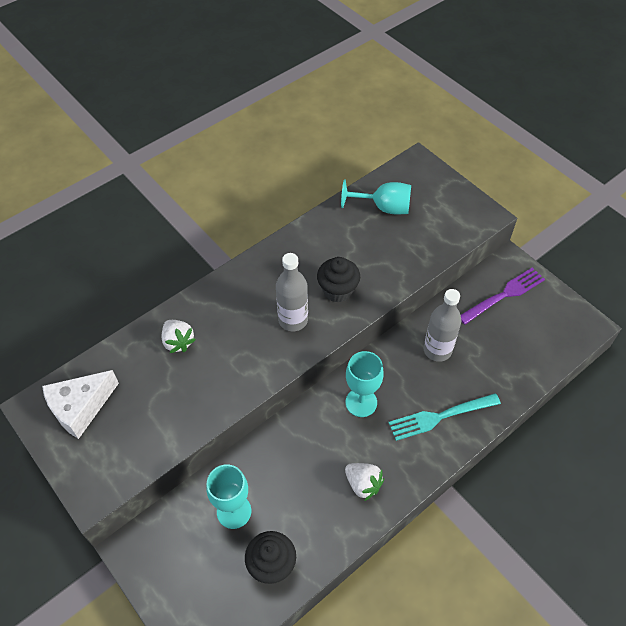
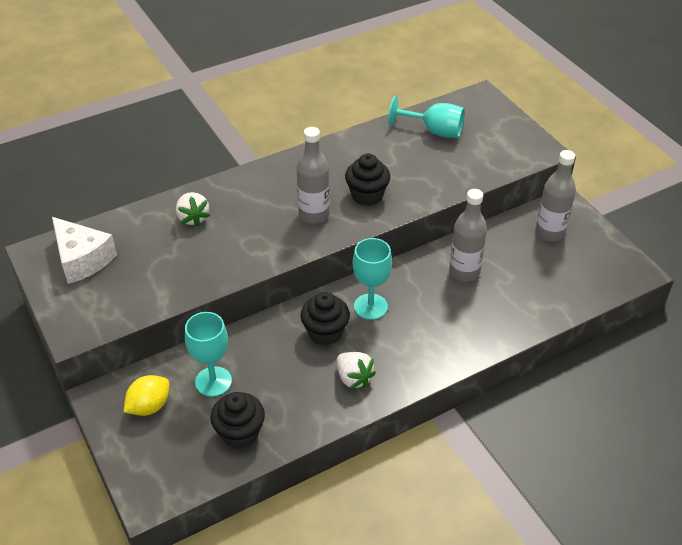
camera: 10 degrees right, 10 degrees down
(80, 408) = (82, 259): white cheese -> white cheese turned 105 degrees counterclockwise
(179, 550) = (149, 406): none -> yellow lemon
(326, 438) = (325, 333): none -> black cupcake
(440, 416) = (451, 331): turquoise fork -> none
(504, 295) = (550, 233): purple fork -> grey bottle

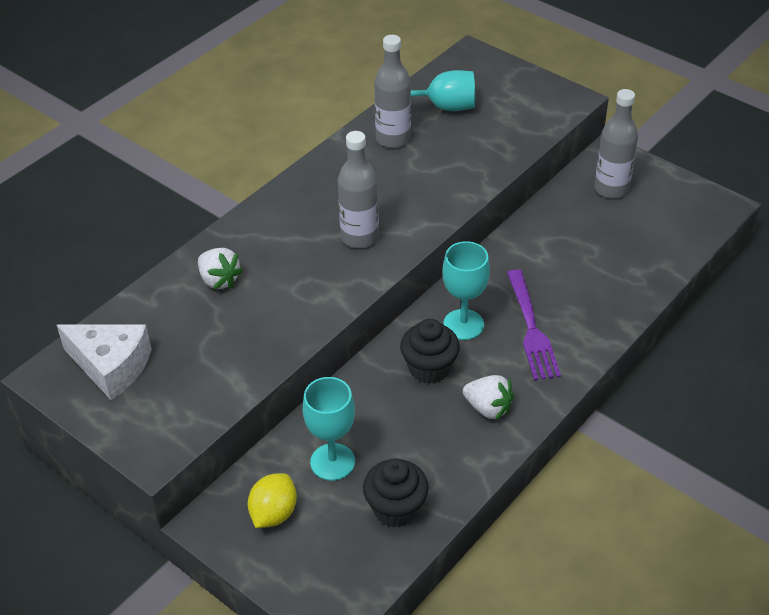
camera: 20 degrees left, 0 degrees up
(367, 195) = (407, 199): black cupcake -> none
(422, 326) = (531, 329): none -> purple fork
(464, 272) = (544, 257): grey bottle -> grey bottle (393, 139)

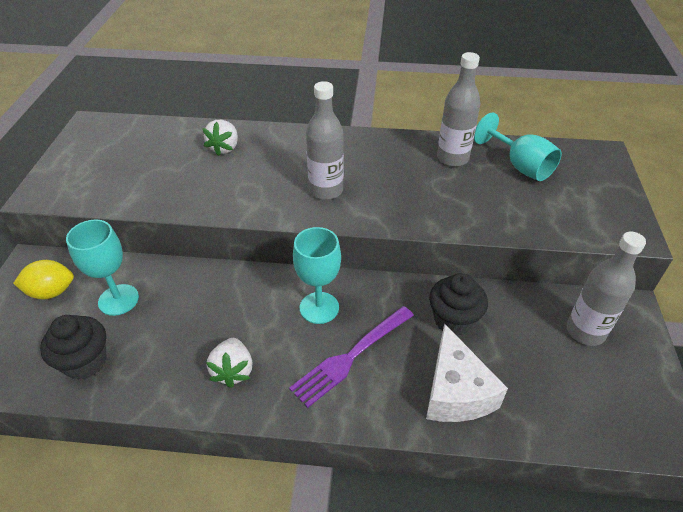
camera: 55 degrees right, 0 degrees up
(111, 366) = (111, 142): white cheese -> white cheese (455, 391)
(429, 368) = (253, 310): black cupcake -> black cupcake (453, 320)

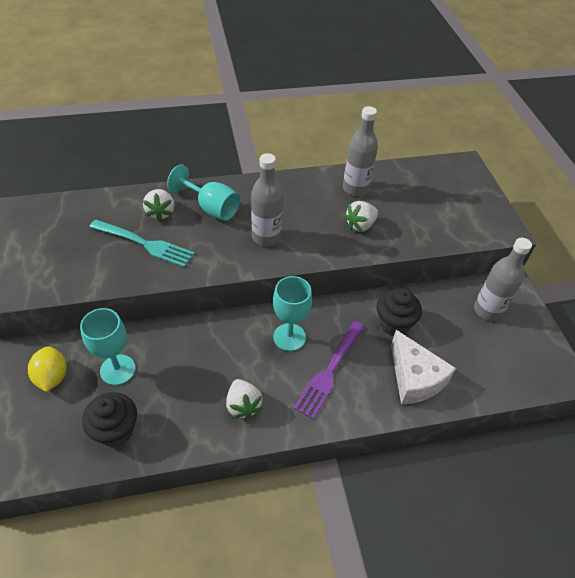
camera: 20 degrees left, 5 degrees up
(51, 292) = (52, 377): yellow lemon -> yellow lemon turned 75 degrees counterclockwise
(193, 174) = (145, 244): none -> turquoise fork
(442, 197) = (360, 225): none -> white strawberry
(520, 166) = (408, 186): turquoise goblet -> turquoise goblet (211, 208)

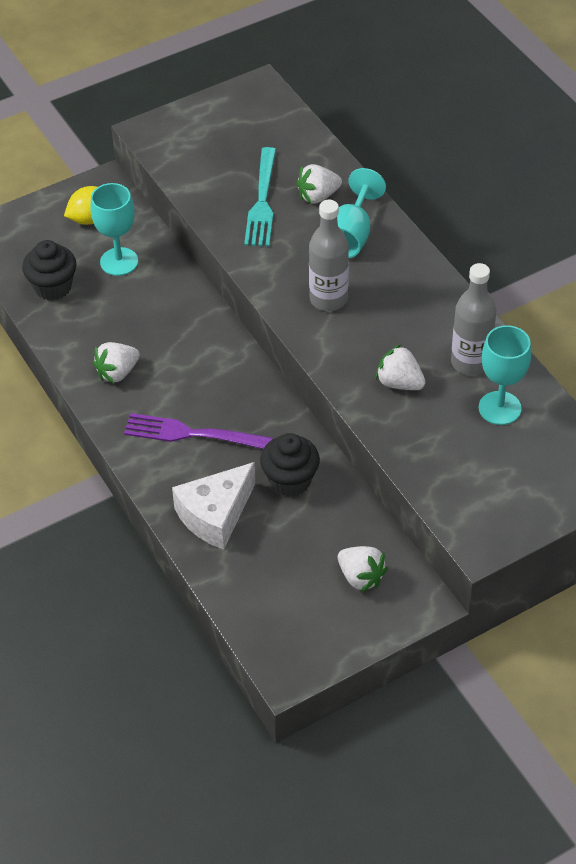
camera: 75 degrees right, 0 degrees up
(289, 337) = (223, 386): turquoise goblet -> turquoise goblet (499, 408)
(487, 310) = (361, 577): grey bottle -> white strawberry

